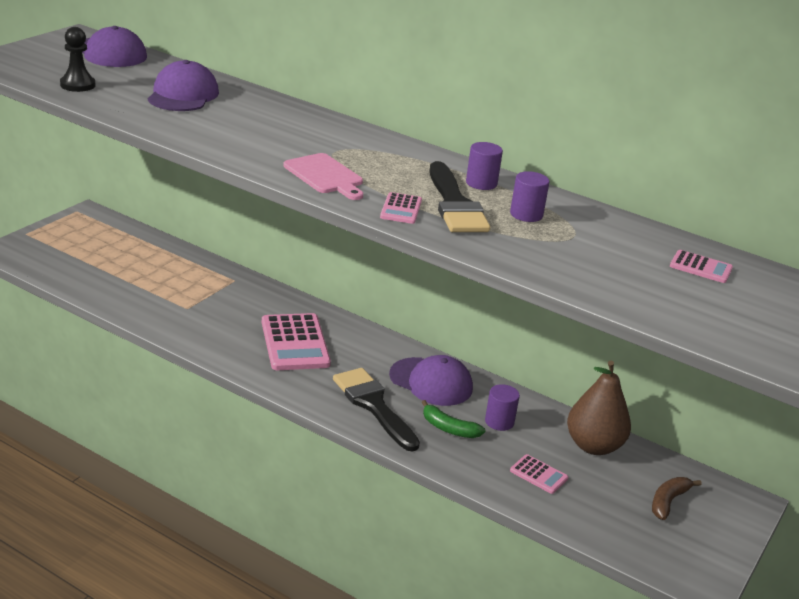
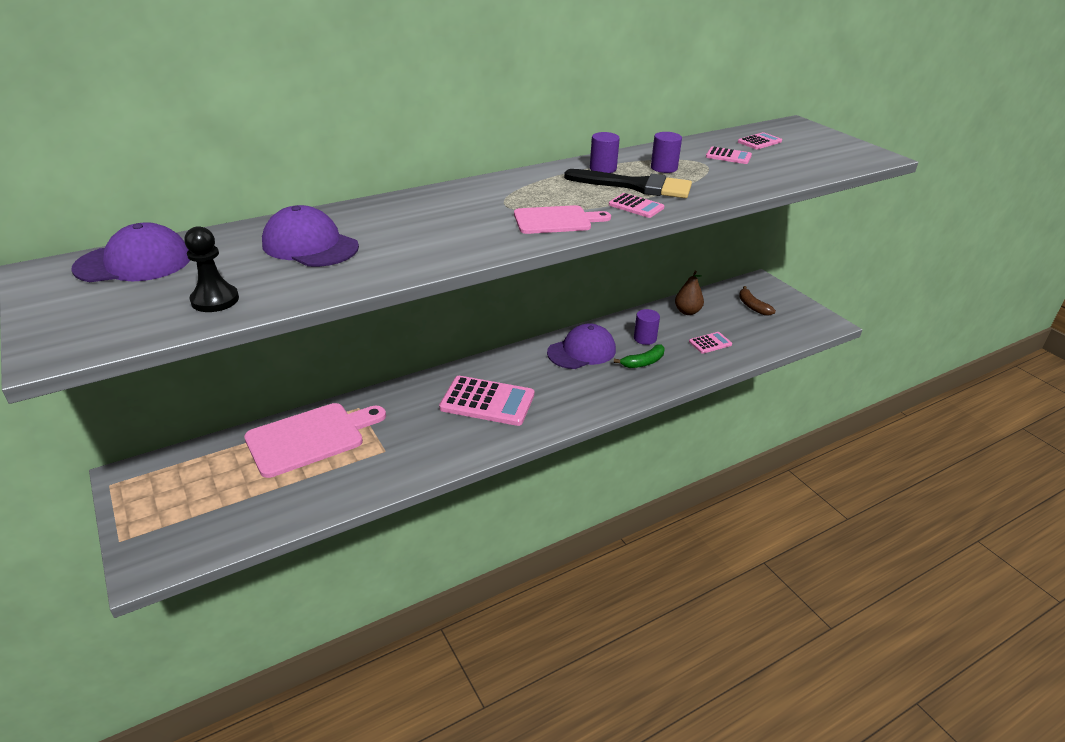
camera: 60 degrees left, 5 degrees up
(179, 270) = (310, 438): none -> pink cutting board
(373, 405) = (598, 388): black brush -> none
(593, 446) = (687, 312): brown pear -> brown pear, size x0.63
(617, 249) = (728, 156): none -> pink calculator

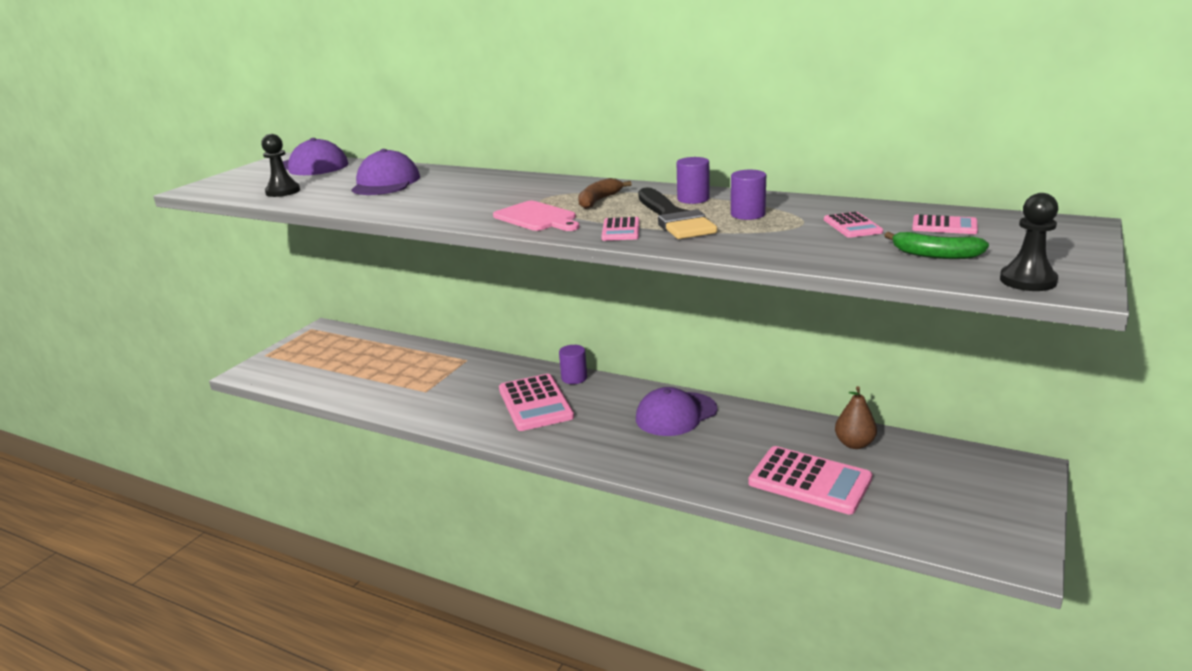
camera: 60 degrees right, 10 degrees down
(310, 438) = (413, 360): pink cutting board -> none
(582, 351) = (676, 414): purple cap -> purple cap turned 120 degrees clockwise
(643, 362) = (706, 454): green banana -> green banana (935, 255)
(645, 338) = (754, 438): purple cylinder -> purple cylinder (574, 378)
(710, 343) = (809, 481): pink calculator -> pink calculator, size x2.02
(752, 306) = (949, 483): brown banana -> brown banana (599, 200)
(861, 159) = (1028, 280): none -> black pawn

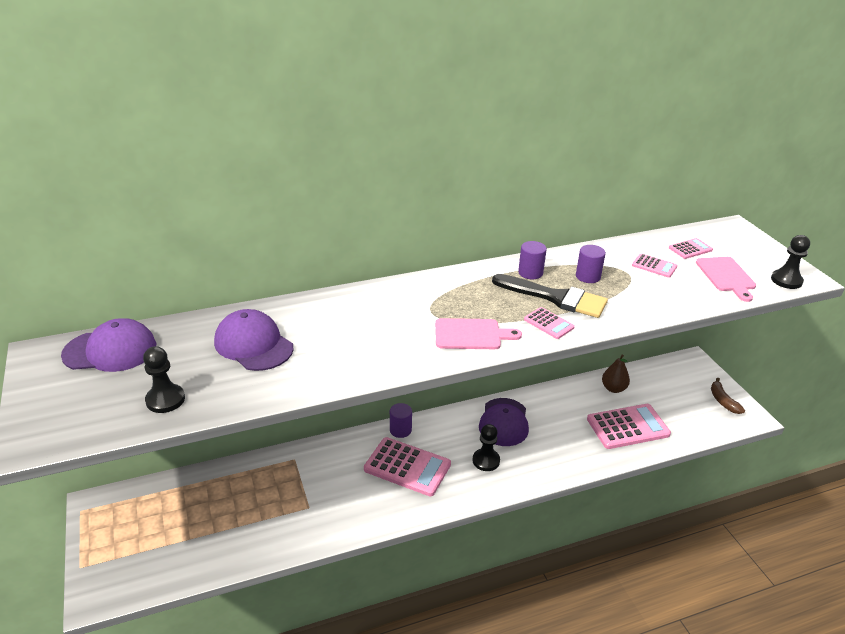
camera: 50 degrees left, 10 degrees up
(599, 200) = (476, 298): brown banana -> brown banana (723, 401)
(607, 432) = (486, 461): none -> black pawn
(935, 255) = (726, 276): green banana -> pink cutting board

